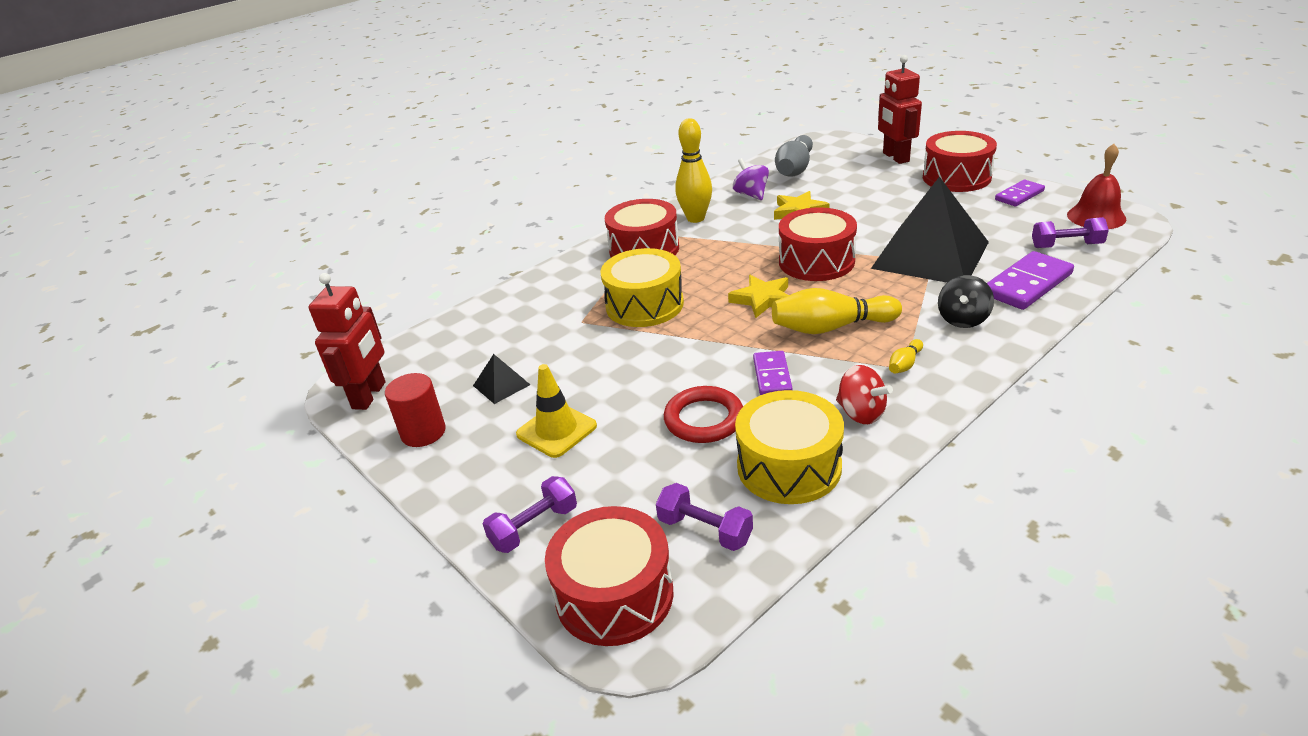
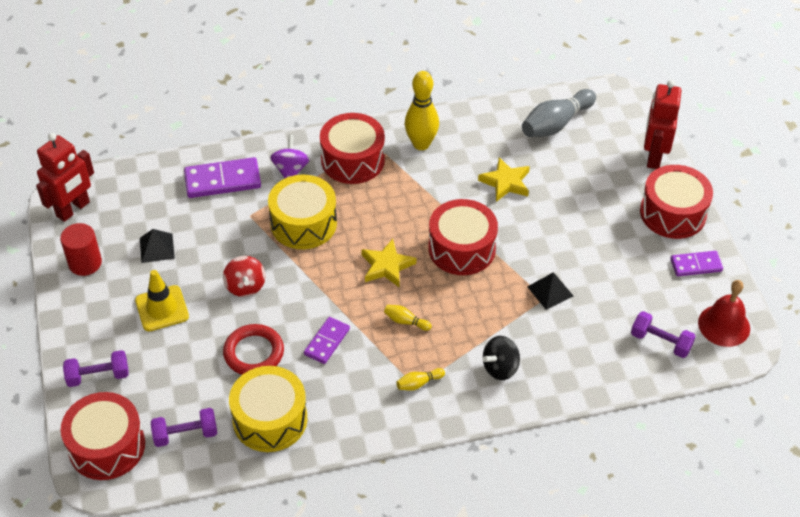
camera: 25 degrees right, 15 degrees up
(705, 530) = (185, 434): purple dumbbell -> purple dumbbell turned 75 degrees counterclockwise
(751, 194) = (490, 138): purple spinning top -> purple spinning top (290, 170)
(831, 327) = (405, 321): yellow bowling pin -> yellow bowling pin, size x0.46
(861, 413) = (350, 406): red spinning top -> red spinning top (245, 286)
(930, 255) = (550, 291): black pyramid -> black pyramid, size x0.40
(1027, 284) = (583, 362): purple domino -> purple domino (222, 180)

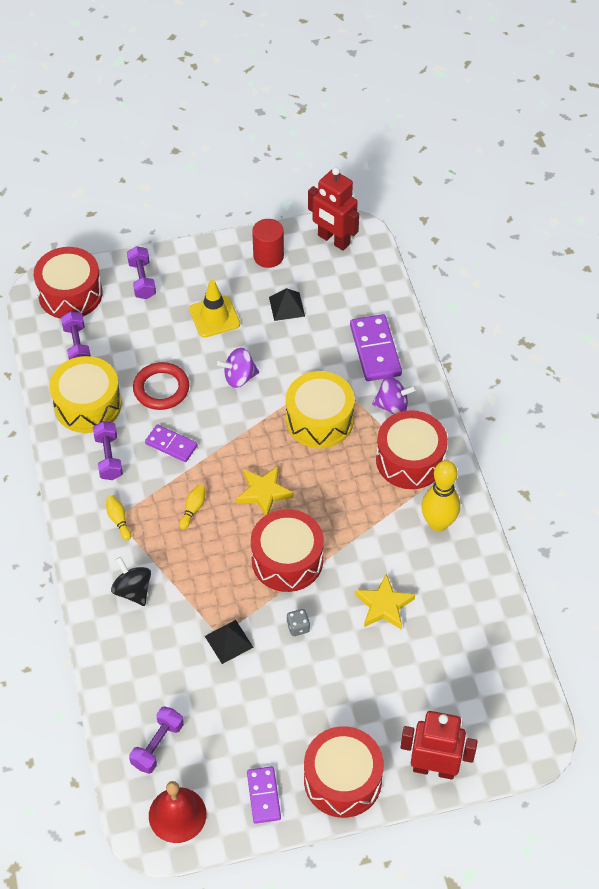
camera: 90 degrees right, 5 degrees up
(245, 286) = (239, 377): red spinning top -> purple spinning top
(340, 396) = (108, 457): none -> purple dumbbell
(531, 241) = (298, 627): none -> grey dice
(556, 124) = (481, 663): grey bowling pin -> none

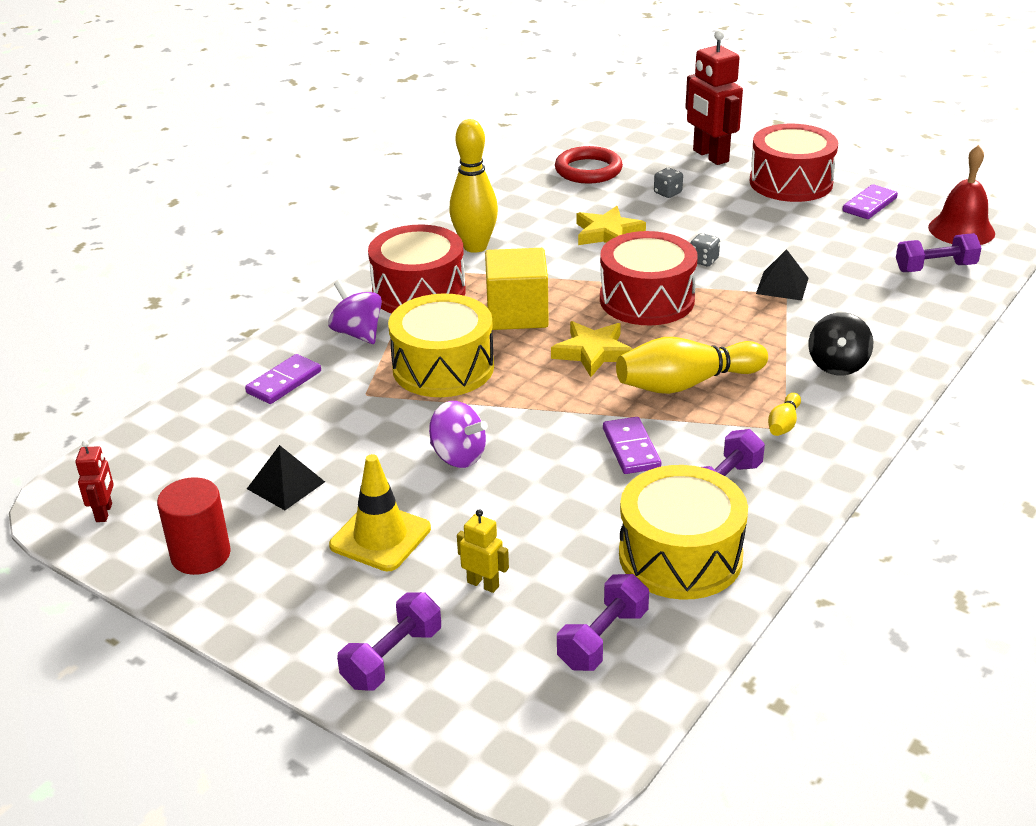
camera: 130 degrees left, 20 degrees down
(70, 294) = (517, 724): red drum -> none
(148, 331) = (483, 584): none -> yellow robot
(161, 389) = (563, 508): red ring -> red ring (588, 170)
(193, 509) = (686, 384): yellow bowling pin -> yellow bowling pin, size x2.17
(333, 240) = (104, 512): red robot -> red robot, size x0.48
(338, 488) = (517, 314): none -> yellow cube
(375, 350) = (284, 382): purple domino -> purple domino, size x0.62
(404, 688) = (667, 193): none -> grey dice

